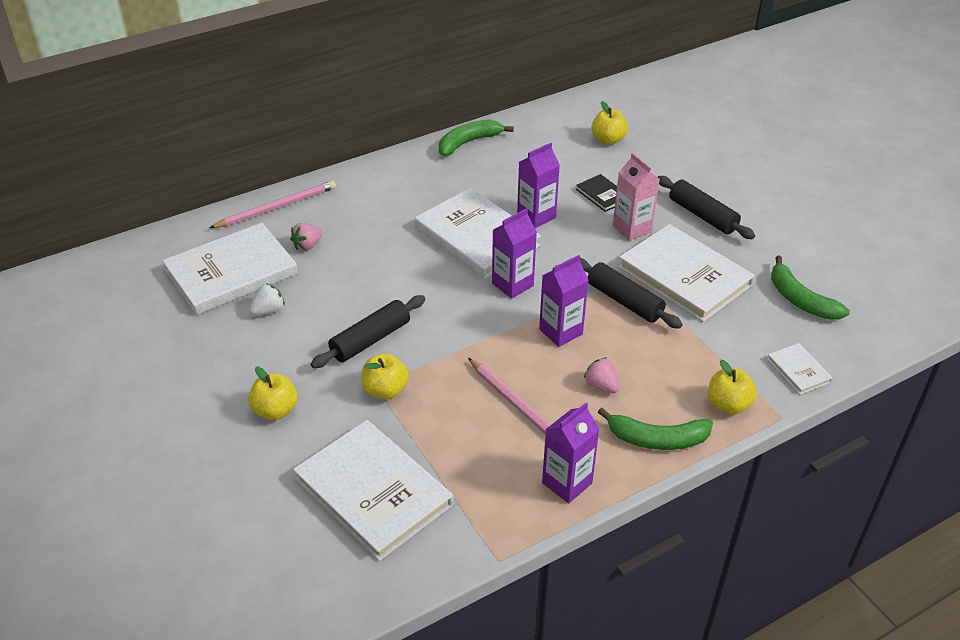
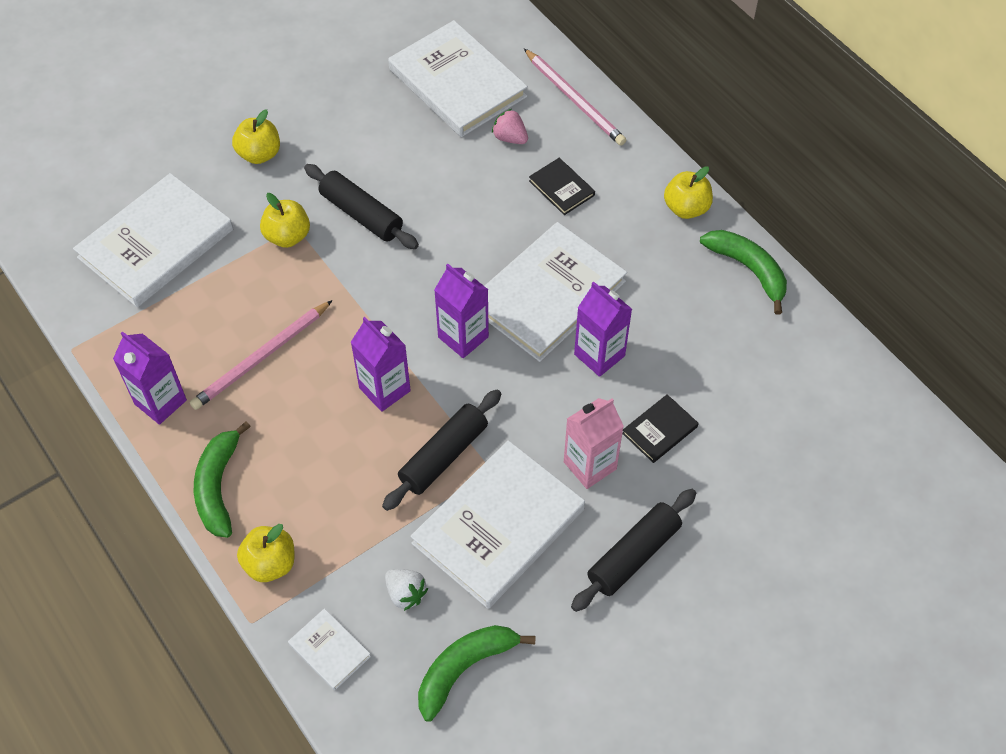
camera: 85 degrees right, 15 degrees up
(268, 311) = (400, 124): white strawberry -> white strawberry (405, 594)
(370, 222) = (561, 188): none -> black book
(601, 386) = (298, 432): pink strawberry -> none
(608, 140) = (795, 436): yellow apple -> yellow apple (686, 208)
(798, 370) = (329, 650): white book -> white book turned 75 degrees clockwise

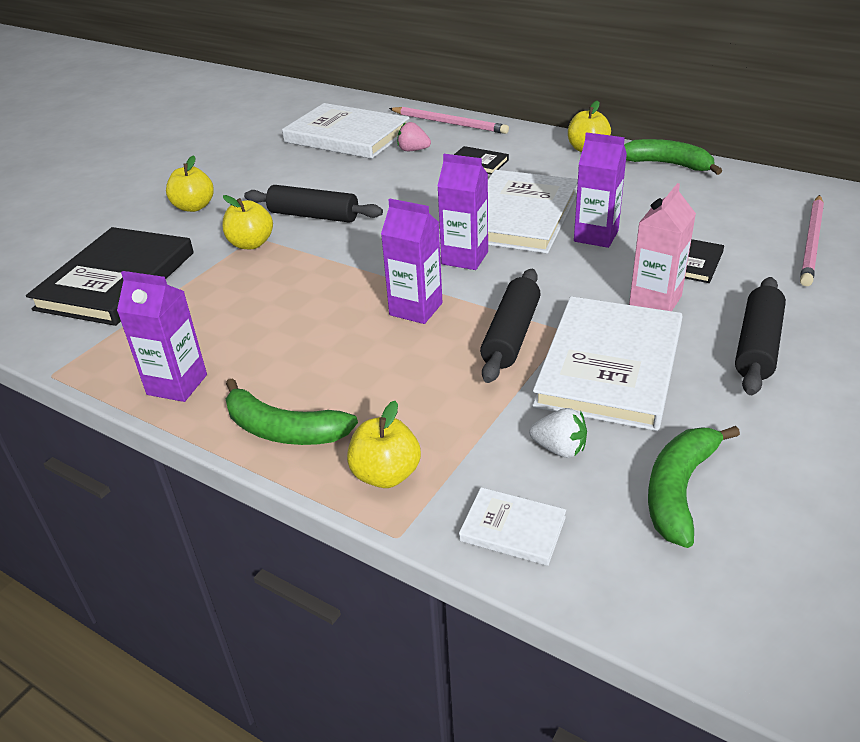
camera: 20 degrees left, 20 degrees down
(156, 243) = (116, 280): white book -> black book
(218, 486) = (283, 430): green banana -> green banana turned 45 degrees counterclockwise
(261, 358) = (272, 323): pink pencil -> pink pencil (811, 242)

